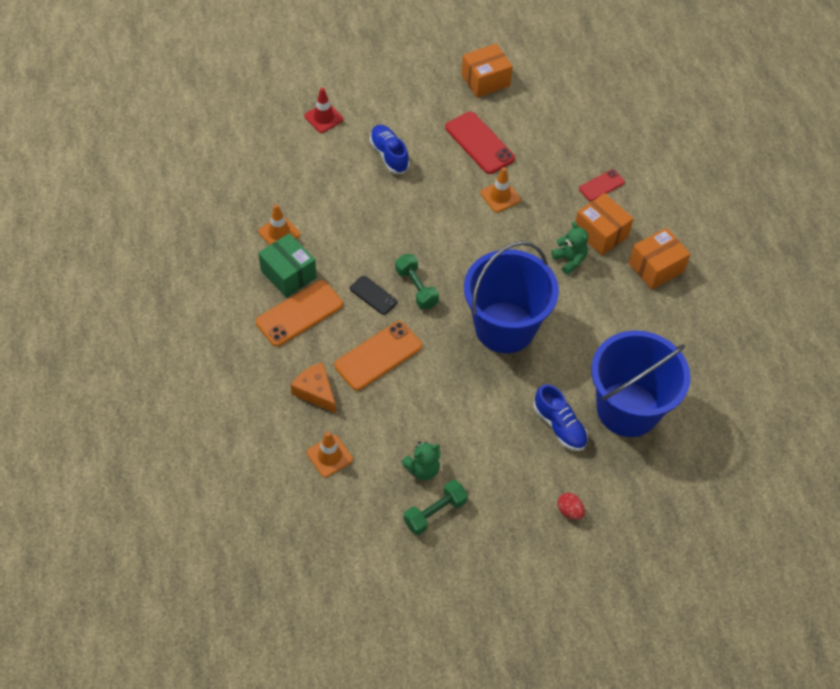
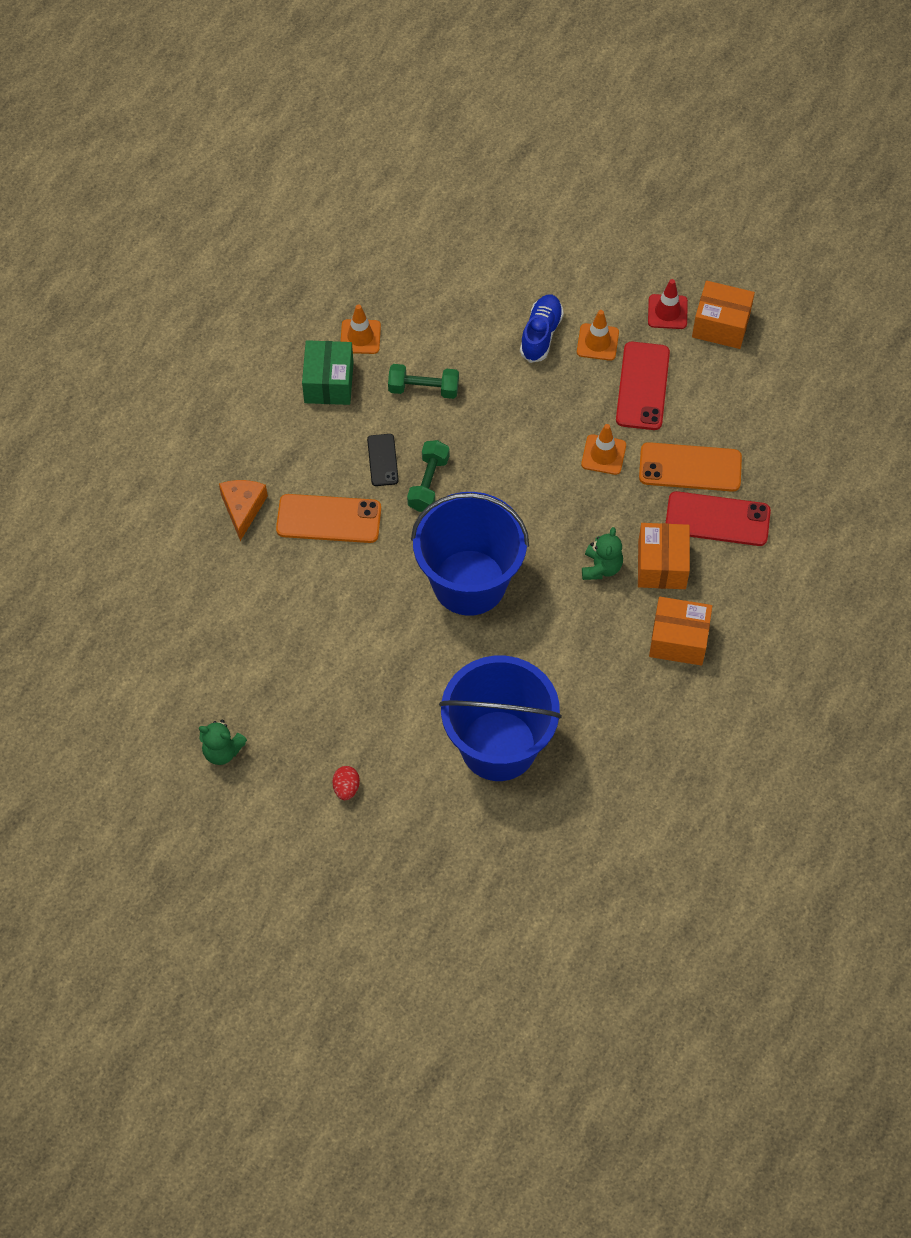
camera: 45 degrees right, 5 degrees up
(299, 313) = (301, 427): orange phone -> orange phone (690, 467)
(323, 118) = (518, 251): red traffic cone -> red traffic cone (667, 312)
(329, 456) = (197, 574): orange traffic cone -> orange traffic cone (597, 342)
(423, 469) = (261, 648): green teddy bear -> green teddy bear (222, 751)
(435, 512) = (232, 693): green dumbbell -> green dumbbell (423, 389)
(559, 426) = (419, 709): blue shoe -> none
(601, 185) = (717, 519): red phone -> red phone, size x1.73

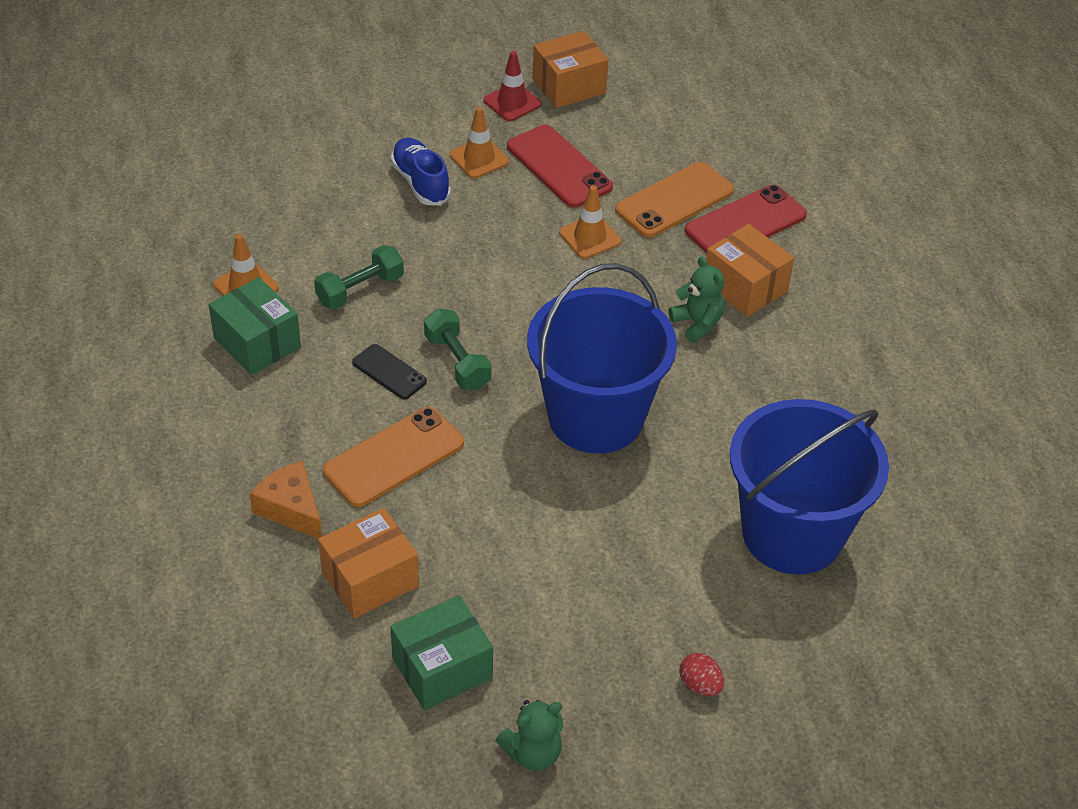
camera: 45 degrees left, 15 degrees down
(226, 667) = (442, 668): none -> green box
(678, 640) = (832, 333): orange box -> orange box (370, 579)

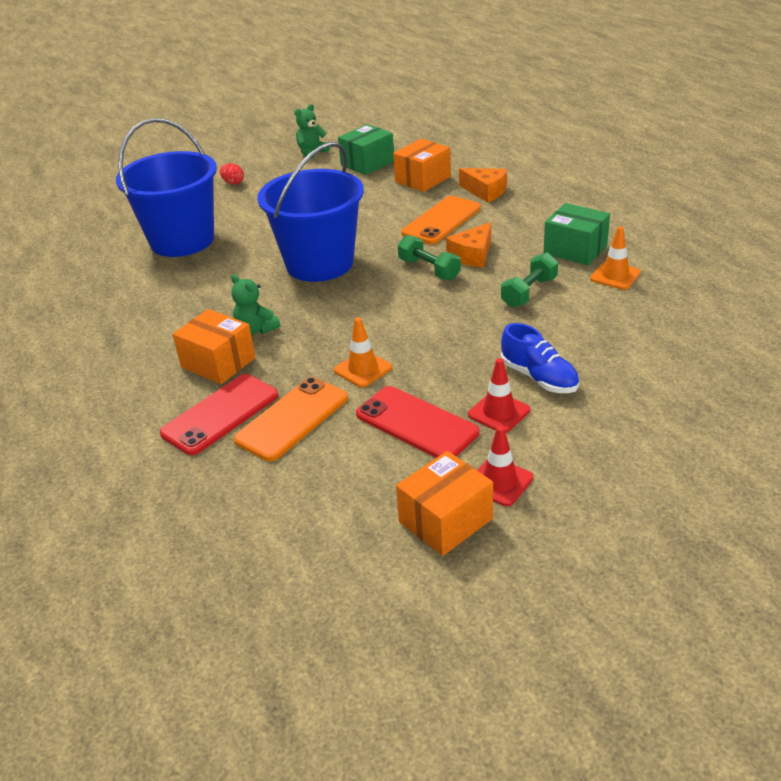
camera: 170 degrees right, 10 degrees down
(389, 372) = (472, 255): black phone -> orange cheese
(479, 158) = (499, 412): orange traffic cone -> red traffic cone

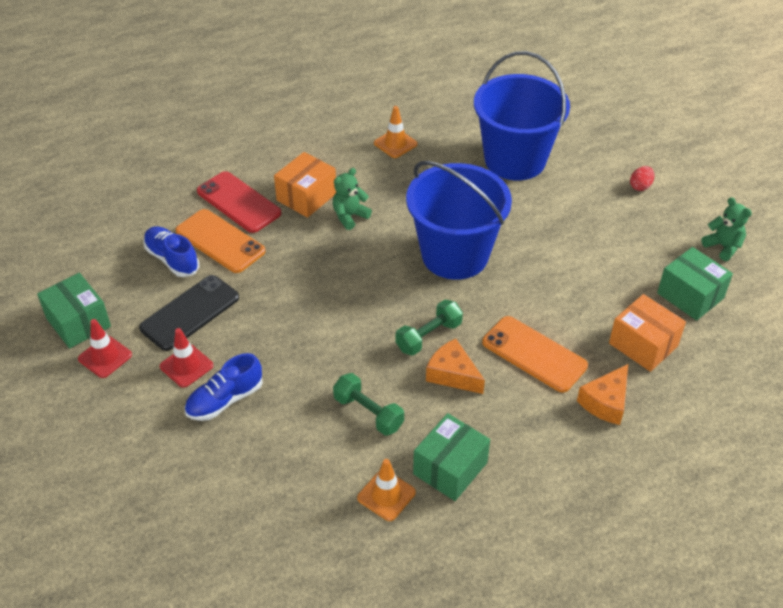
camera: 90 degrees right, 10 degrees up
(324, 455) = (172, 259): none -> blue shoe
(363, 369) = (272, 282): orange traffic cone -> orange traffic cone (395, 144)
(416, 423) = (190, 313): red phone -> black phone
(445, 520) = (78, 322): orange box -> green box

